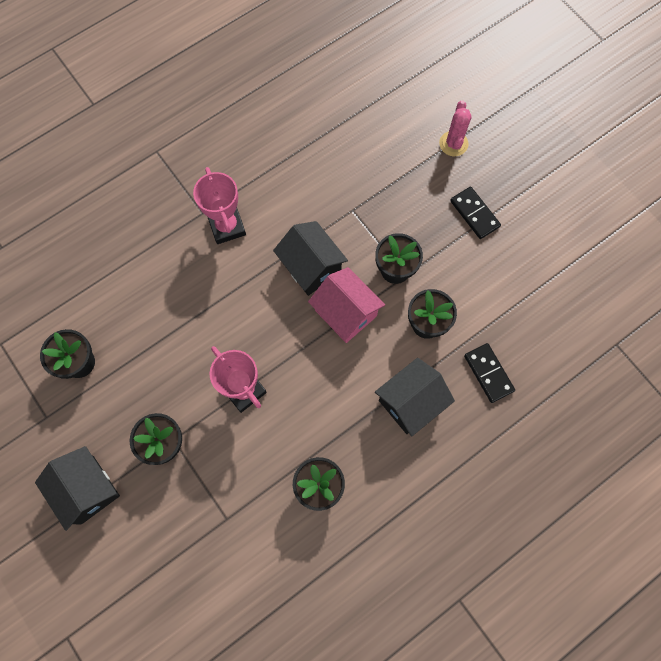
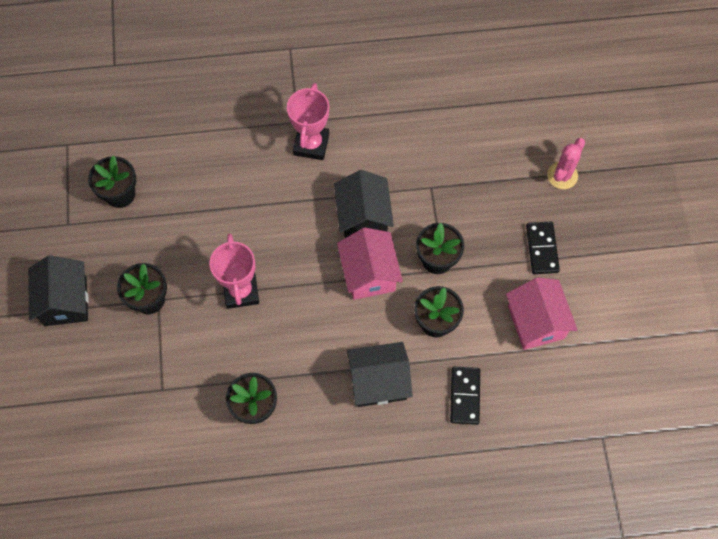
camera: 30 degrees right, 5 degrees down
(507, 278) = (536, 322): none -> pink house

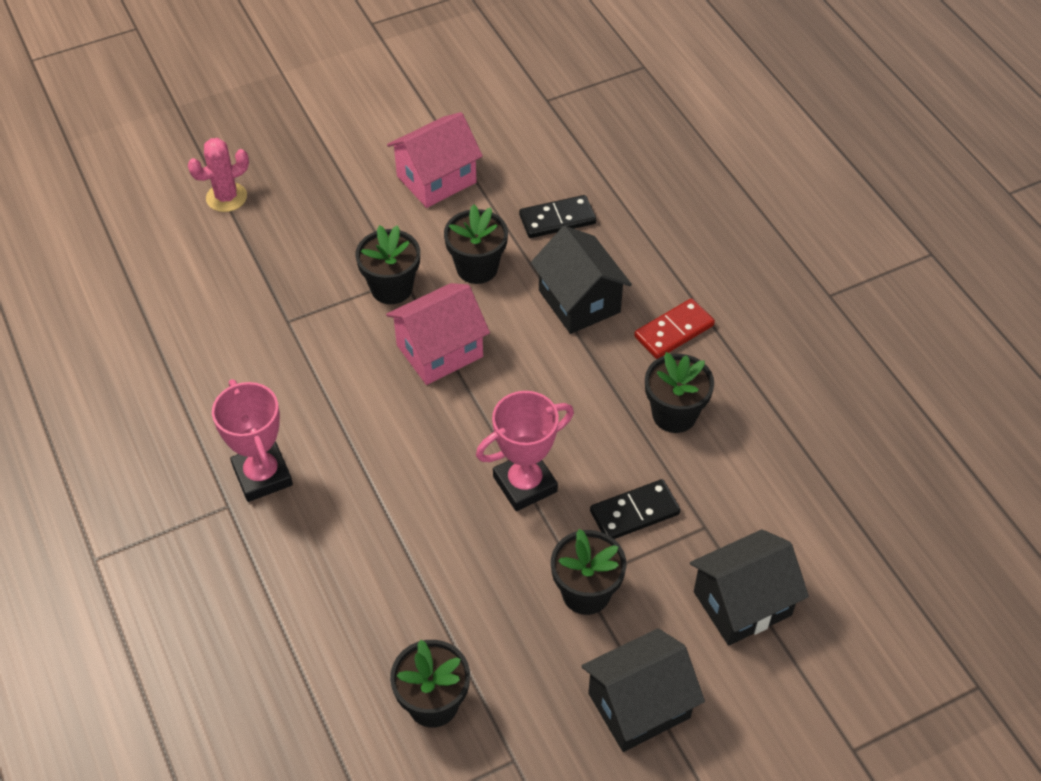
camera: 110 degrees left, 15 degrees down
(311, 144) = (262, 475): pink trophy -> pink trophy turned 75 degrees clockwise
(326, 438) = (674, 331): none -> red domino
(363, 218) = (360, 380): black house -> black house (742, 603)
(541, 249) = (337, 194): black domino -> black domino (634, 513)
(562, 175) = (226, 197): pink cactus -> pink cactus turned 45 degrees counterclockwise

